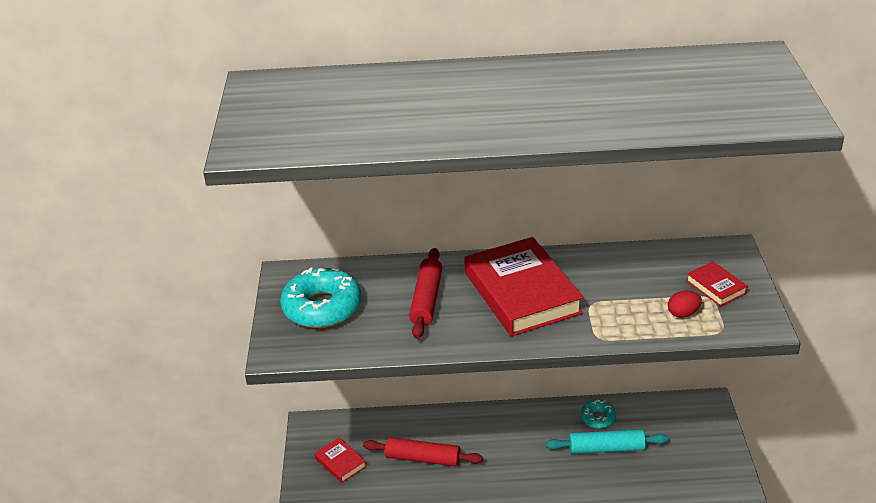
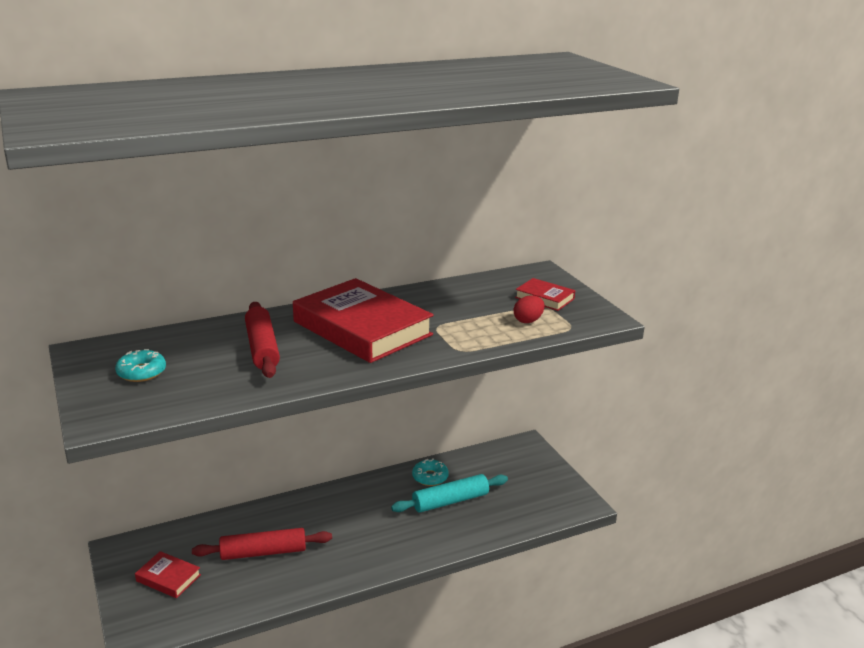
camera: 25 degrees left, 10 degrees down
(322, 307) = (141, 372): turquoise donut -> turquoise donut, size x0.51

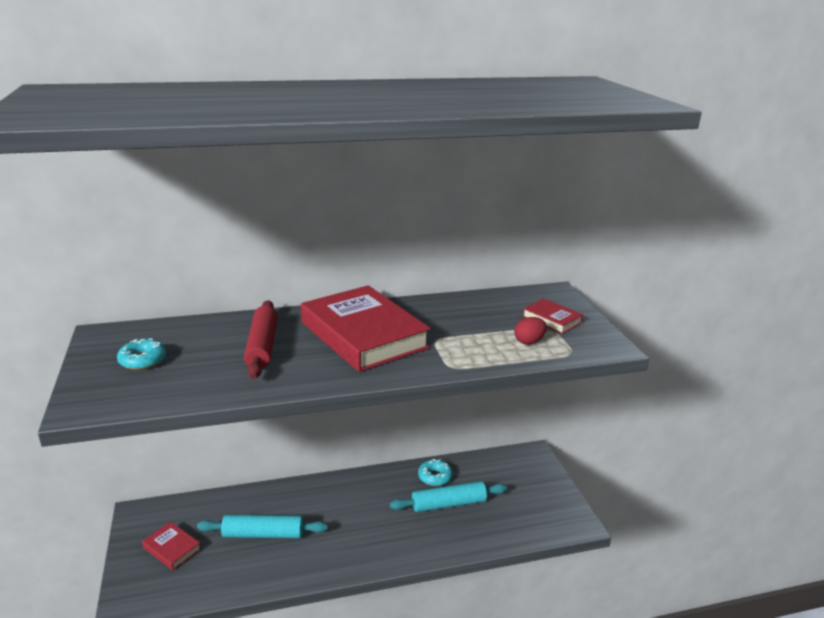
camera: 10 degrees right, 0 degrees up
(263, 552) = (263, 534): red rolling pin -> turquoise rolling pin

